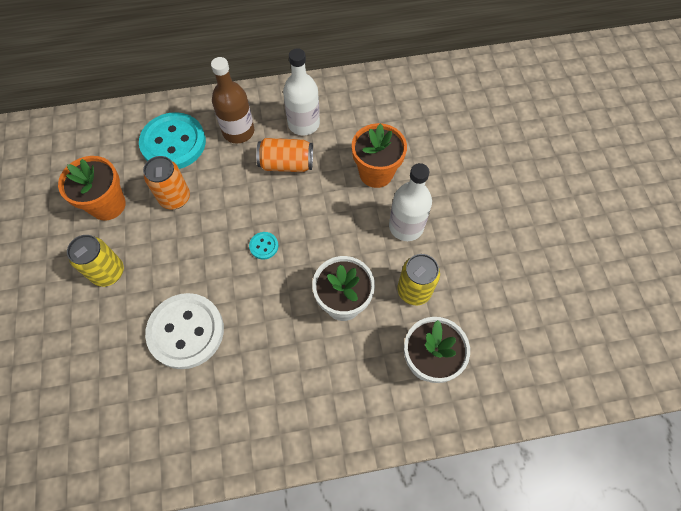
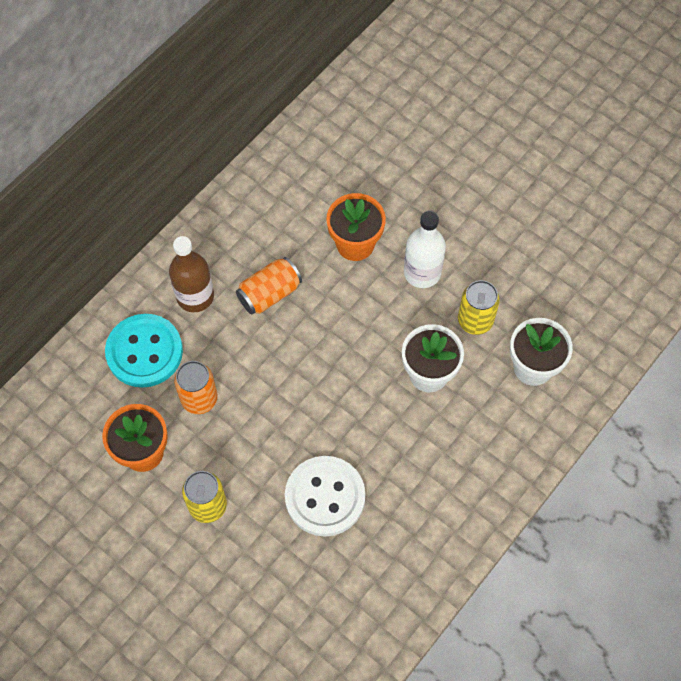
camera: 40 degrees left, 0 degrees up
(264, 246) = (320, 379): turquoise button -> none
(303, 124) = (248, 245): white bottle -> none

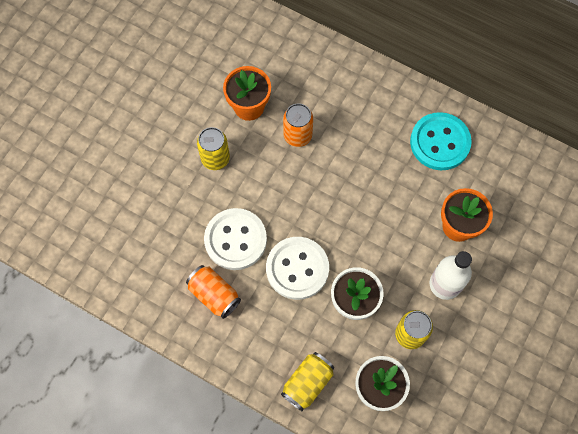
camera: 80 degrees right, 5 degrees up
(144, 352) = (328, 90): turquoise button -> turquoise button (440, 142)
(195, 296) = (382, 115): brown bottle -> none
(269, 294) = (397, 168): orange can -> orange can (214, 295)
(376, 429) = (297, 268): none -> white button
(517, 441) = (307, 383): none -> yellow can

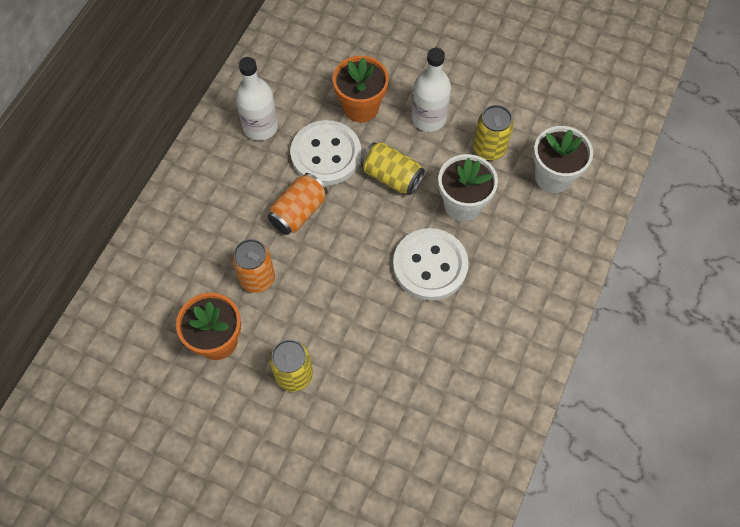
camera: 95 degrees left, 5 degrees down
(214, 295) = (474, 356): orange can -> orange can (298, 212)
(235, 240) = (402, 338): white button -> white button (326, 154)
(307, 383) = (560, 245): yellow can -> yellow can (391, 176)
(440, 142) = (260, 127): turquoise button -> white bottle

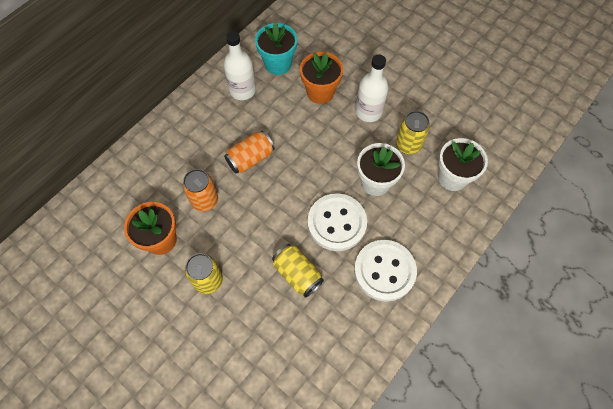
camera: 15 degrees right, 0 degrees up
(295, 82) = (278, 64): none -> turquoise flower pot
(326, 154) = (284, 121): white button -> white button (384, 271)
(391, 176) = (327, 148): yellow can -> yellow can (297, 274)

